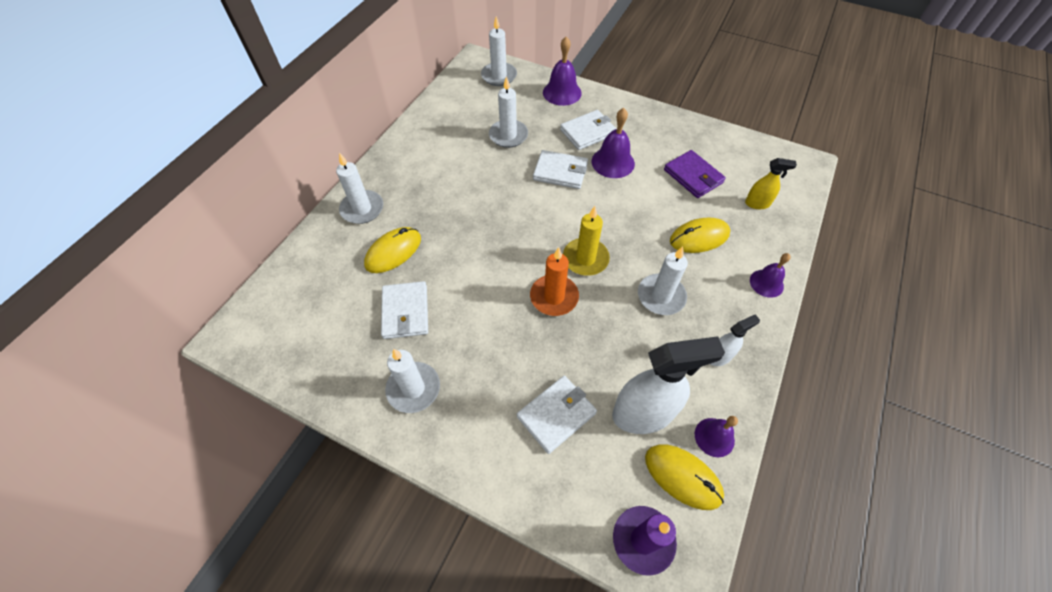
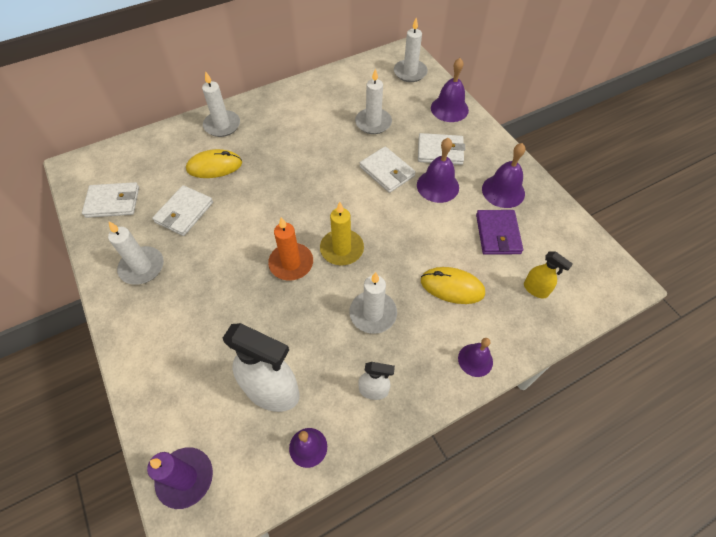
camera: 35 degrees right, 0 degrees up
(556, 415) = (212, 348): white wallet -> white wallet (113, 202)
(666, 140) = (503, 191): none -> purple bell
(683, 477) = (256, 457): yellow mouse -> none

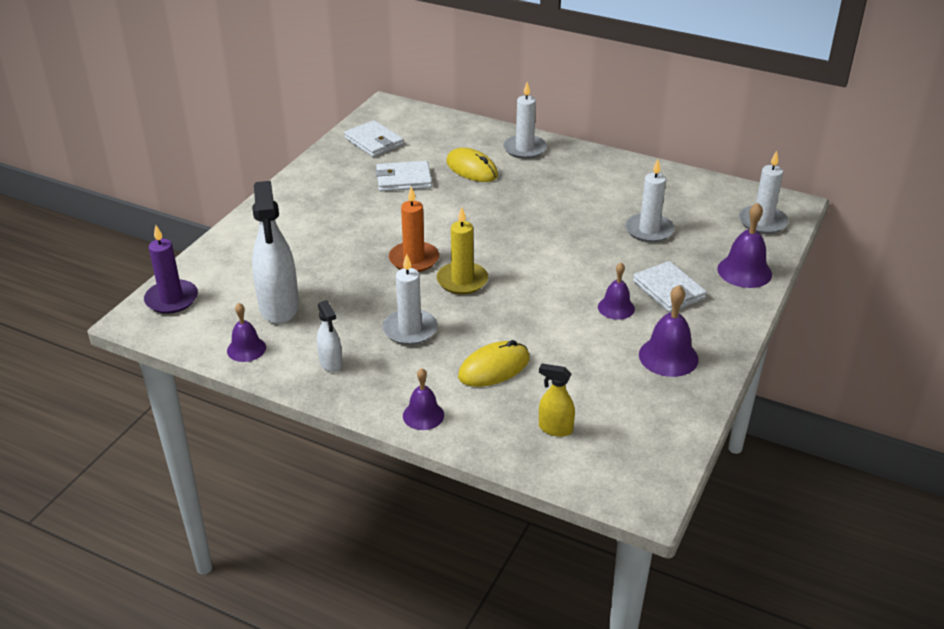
camera: 55 degrees right, 20 degrees down
(142, 267) = (327, 188): white candle -> none
(387, 171) = (592, 267): white wallet -> none
(437, 186) = (616, 308): purple bell -> purple bell, size x0.66
(452, 287) = (494, 368): yellow mouse -> yellow mouse turned 75 degrees clockwise
(498, 234) = (600, 374): purple wallet -> none
(535, 289) = (555, 429): yellow spray bottle -> yellow spray bottle turned 105 degrees clockwise

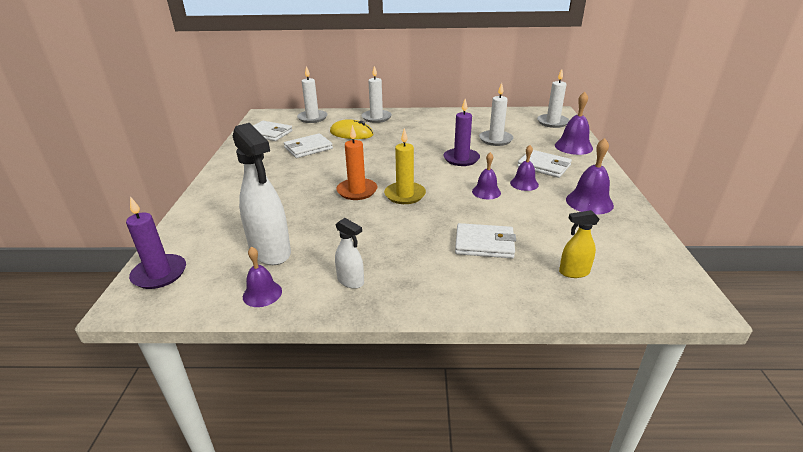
camera: 25 degrees left, 5 degrees down
(410, 330) = (395, 237): white candle -> white candle (312, 118)
(423, 415) = (465, 297): purple bell -> purple bell (486, 192)
(494, 368) = (484, 244): yellow mouse -> white wallet
(574, 248) = (461, 159): none -> purple candle

